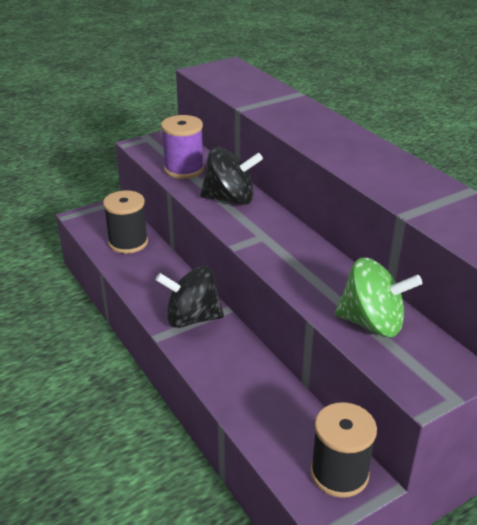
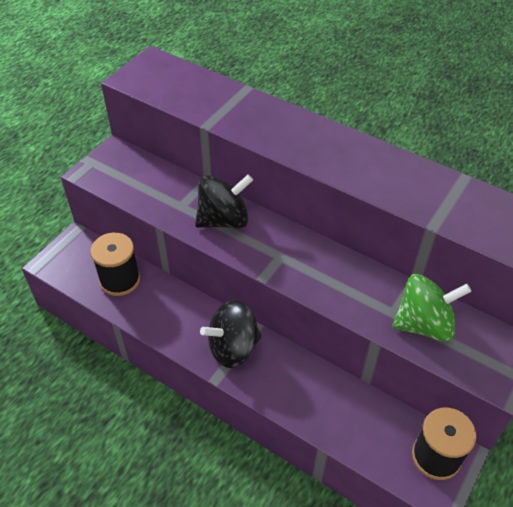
camera: 25 degrees left, 15 degrees up
(184, 169) = (156, 194): purple spool -> none

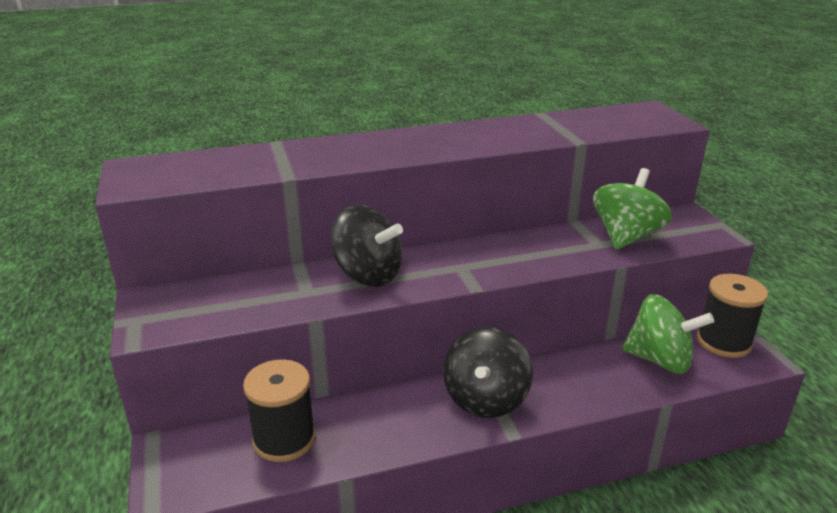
camera: 50 degrees left, 20 degrees down
(224, 220) = (367, 275): black spinning top -> black spinning top turned 105 degrees clockwise
(369, 424) = (660, 360): none -> green spinning top

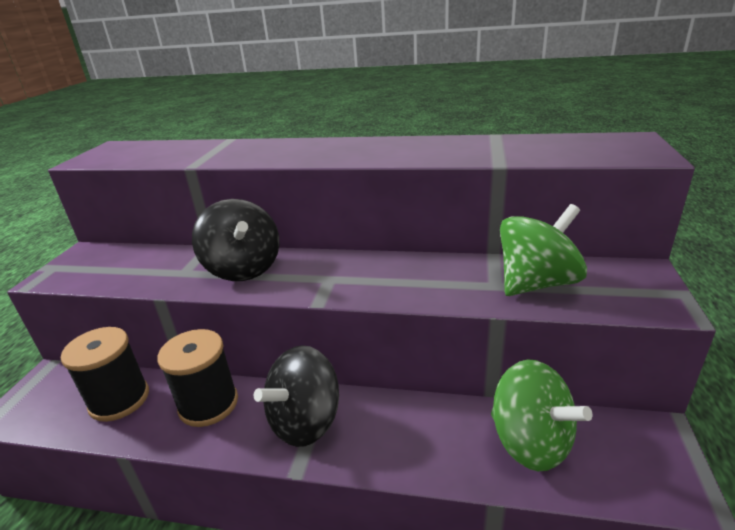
camera: 30 degrees right, 0 degrees up
(723, 342) = (637, 446): black spool -> black spool (208, 404)

